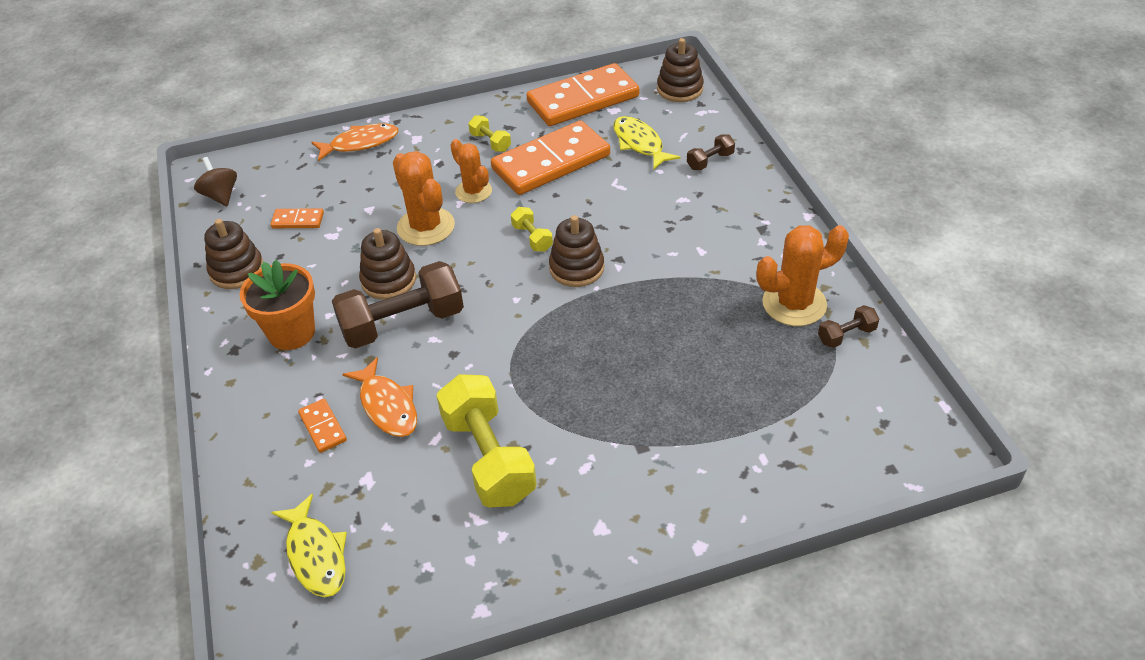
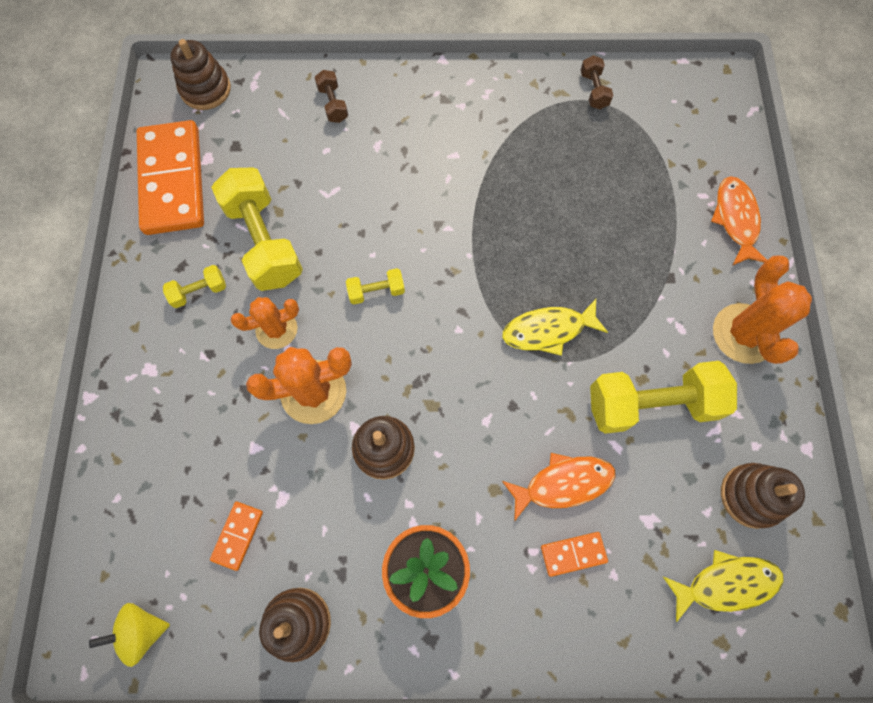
camera: 75 degrees left, 25 degrees up
(221, 196) = (142, 631): brown spinning top -> yellow spinning top
(360, 143) = (124, 436): orange fish -> orange fish (735, 220)
(402, 323) = (454, 446): brown dumbbell -> none
(551, 162) = (264, 241): orange domino -> yellow dumbbell
(576, 268) = (436, 264): brown stacking toy -> brown stacking toy (751, 496)
(639, 143) = (276, 153): yellow fish -> yellow fish (548, 330)
(794, 304) = (546, 111): orange cactus -> orange cactus (744, 333)

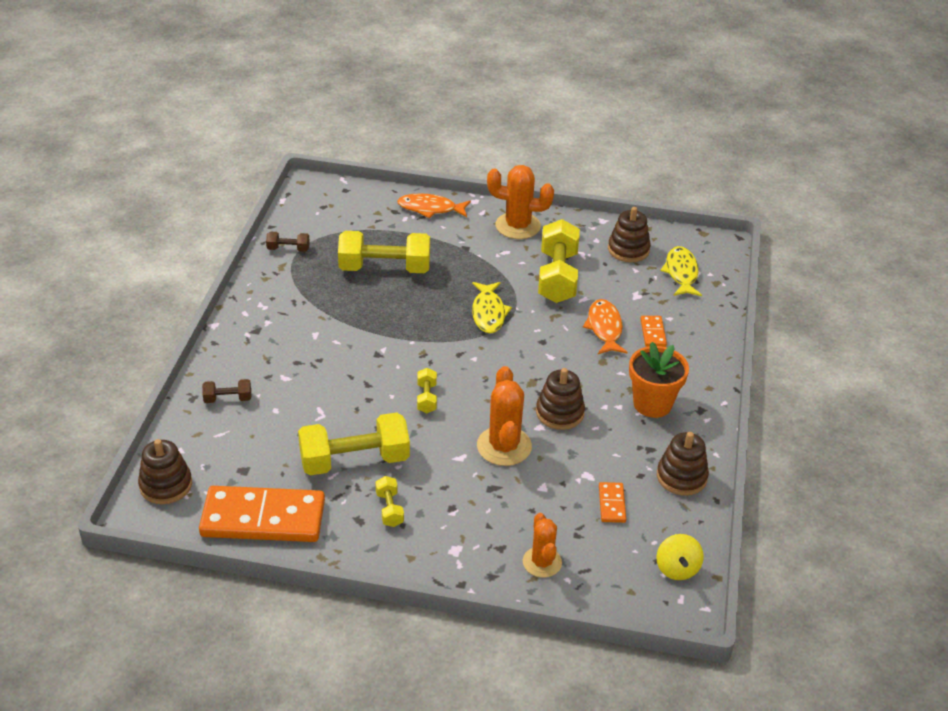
camera: 80 degrees left, 30 degrees down
(238, 535) = (612, 504): orange domino -> orange domino turned 60 degrees clockwise
(276, 329) = (442, 462): orange cactus -> orange cactus (542, 562)
(594, 196) = (384, 268): none -> yellow dumbbell

